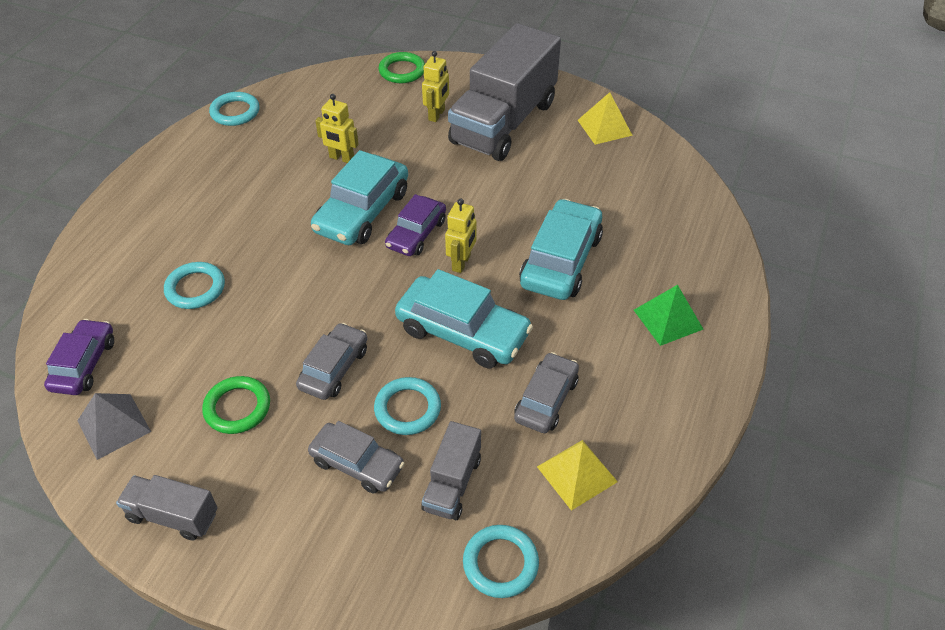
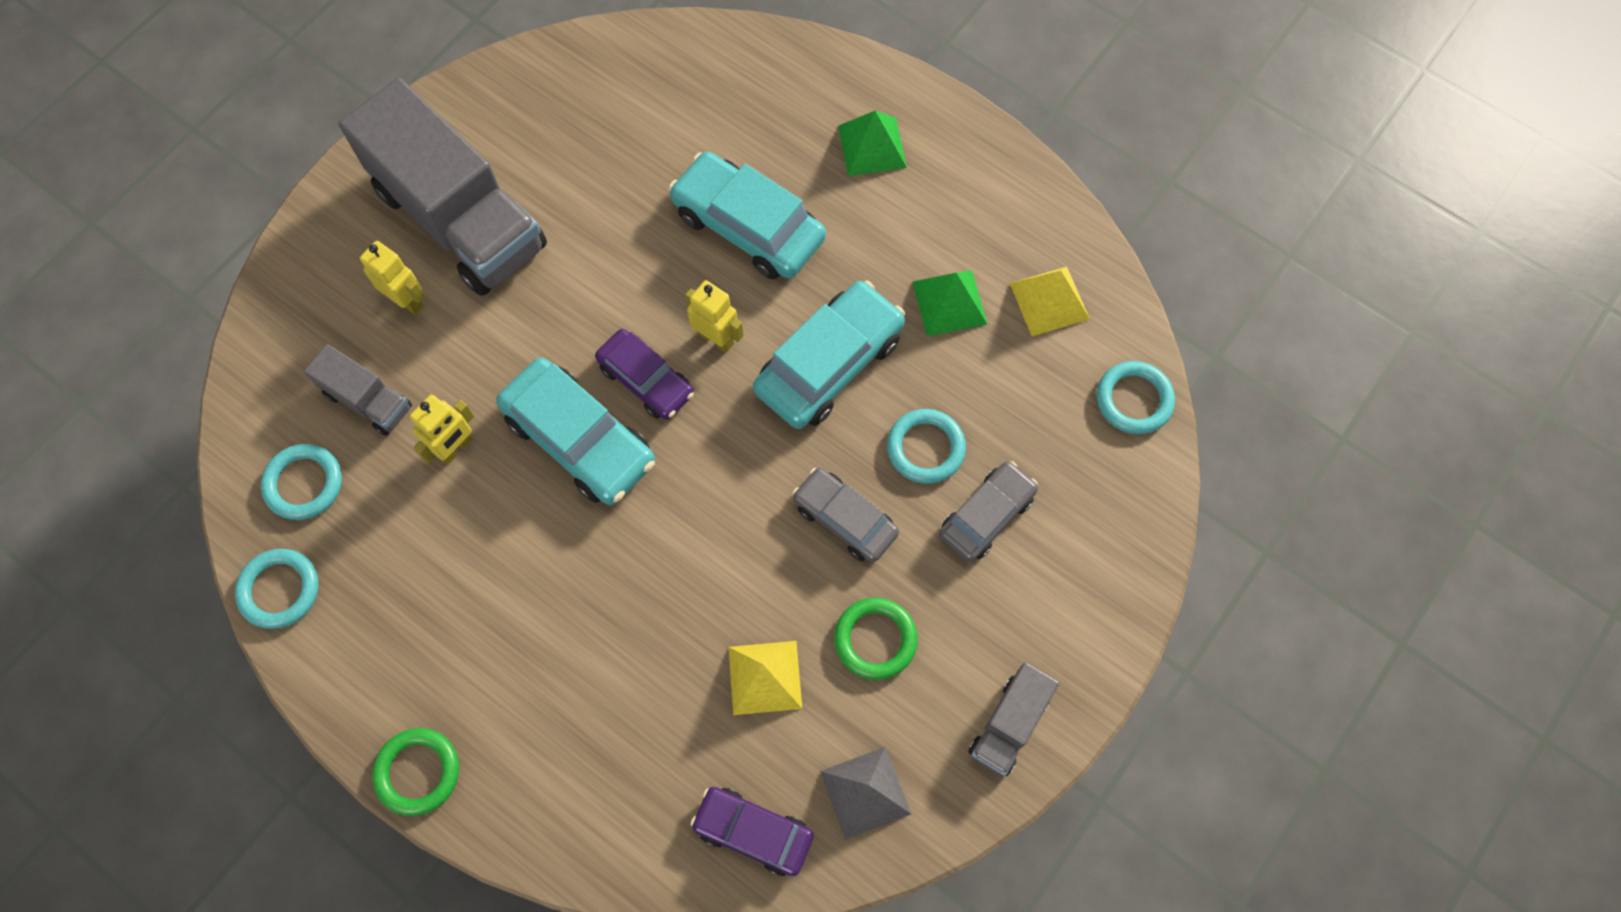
camera: 75 degrees left, 20 degrees up
(195, 288) = (658, 678): turquoise ring -> turquoise ring (304, 484)
(402, 71) = (278, 325): green ring -> green ring (418, 772)
(452, 483) = (1033, 423): grey truck -> grey truck (368, 400)
(546, 399) = (949, 302): grey car -> green pyramid
(604, 127) = (520, 100): yellow pyramid -> yellow pyramid (765, 677)

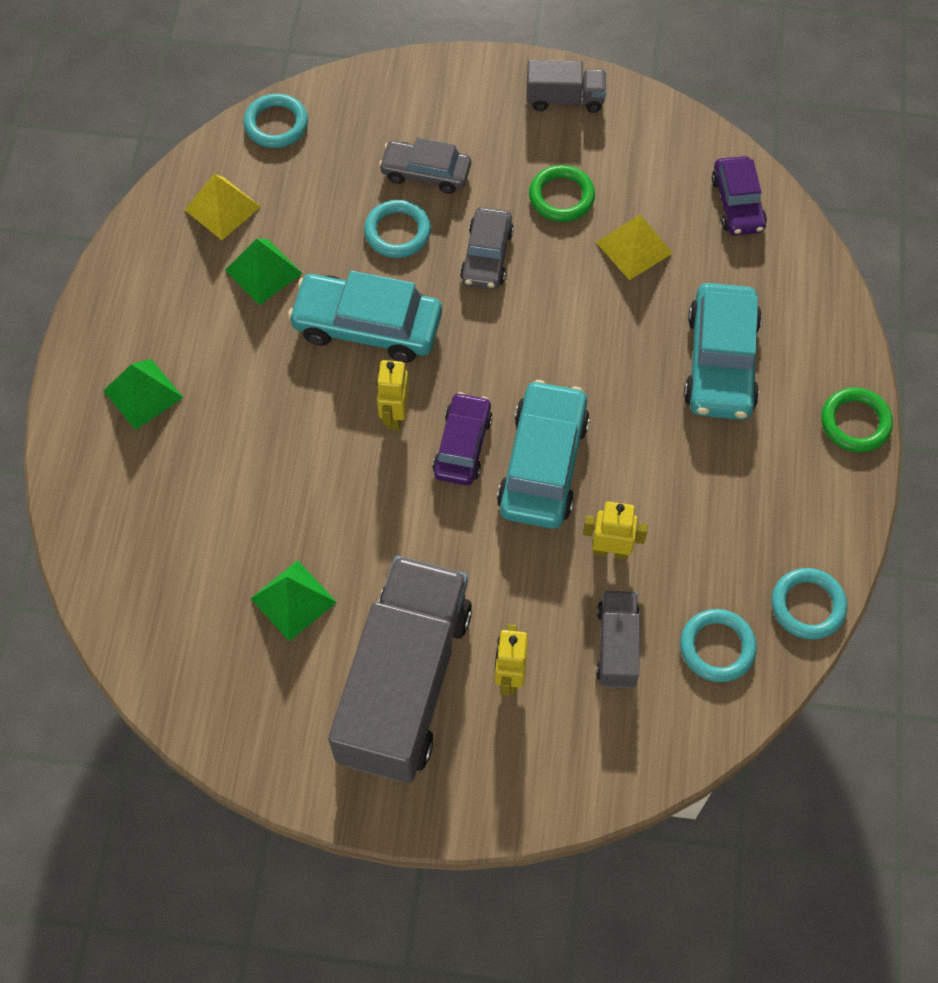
camera: 120 degrees left, 5 degrees down
(592, 172) = (293, 600): none -> green pyramid
(748, 226) = (276, 446): turquoise car -> turquoise car (720, 362)
(865, 792) = (666, 155): grey pyramid -> none

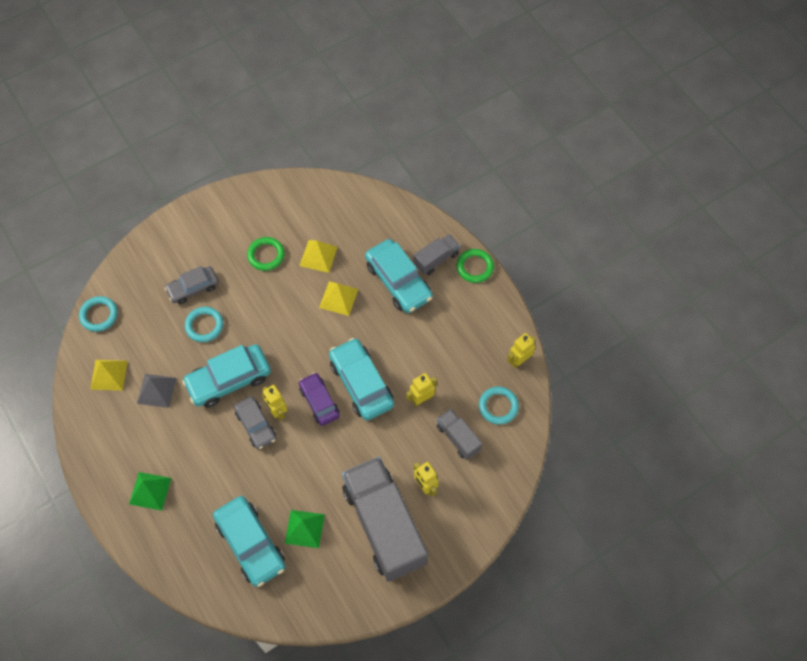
camera: 40 degrees left, 0 degrees up
(206, 563) = (250, 544): none -> turquoise car
(263, 271) = (156, 390): green pyramid -> grey pyramid
(486, 256) = (255, 307): grey car -> grey car (256, 425)
(564, 99) = (228, 207): grey truck -> grey truck (436, 259)
(613, 324) = (338, 298): none -> yellow pyramid
(737, 203) = (346, 204): purple car -> none
(807, 605) = (519, 360): turquoise ring -> yellow robot

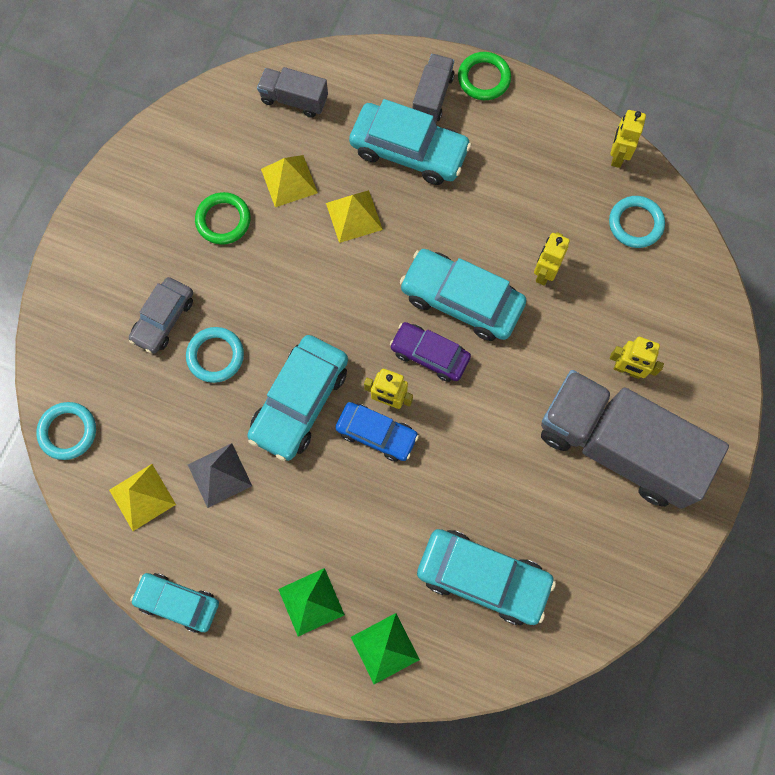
camera: 35 degrees left, 10 degrees up
(83, 442) = (178, 602): none -> turquoise car
(256, 425) = (376, 434): grey car -> blue car
(304, 528) = (531, 515): green pyramid -> green pyramid (385, 648)
(458, 438) = (620, 290): grey truck -> grey truck (294, 100)

